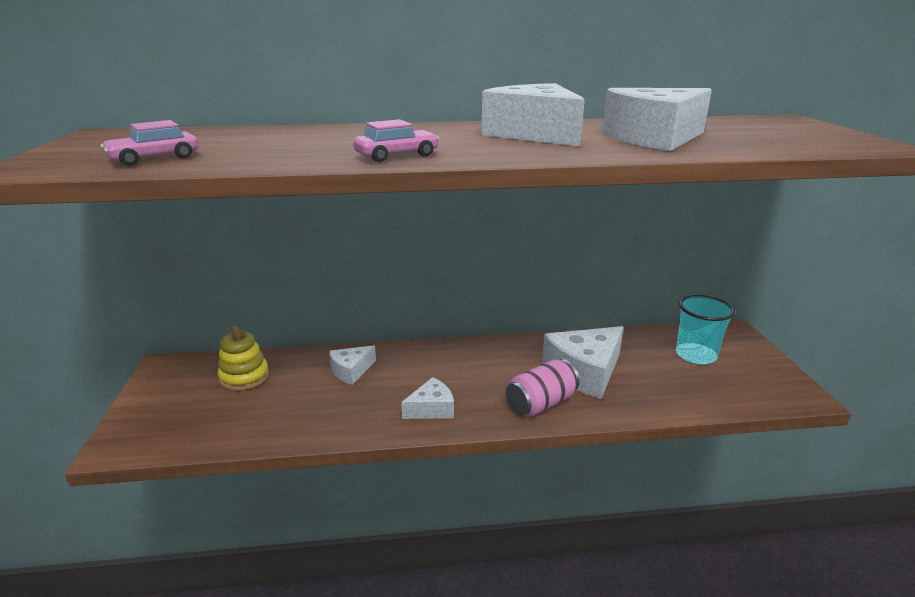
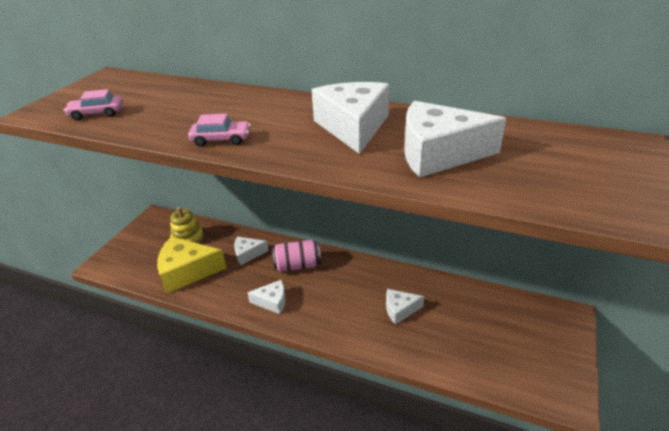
camera: 30 degrees right, 10 degrees up
(278, 413) = (187, 271): none -> yellow cheese
(541, 403) = (345, 324): pink can -> pink can (297, 265)
(584, 372) = (400, 310): white cheese -> white cheese, size x0.54
(695, 355) = (508, 326): turquoise cup -> none

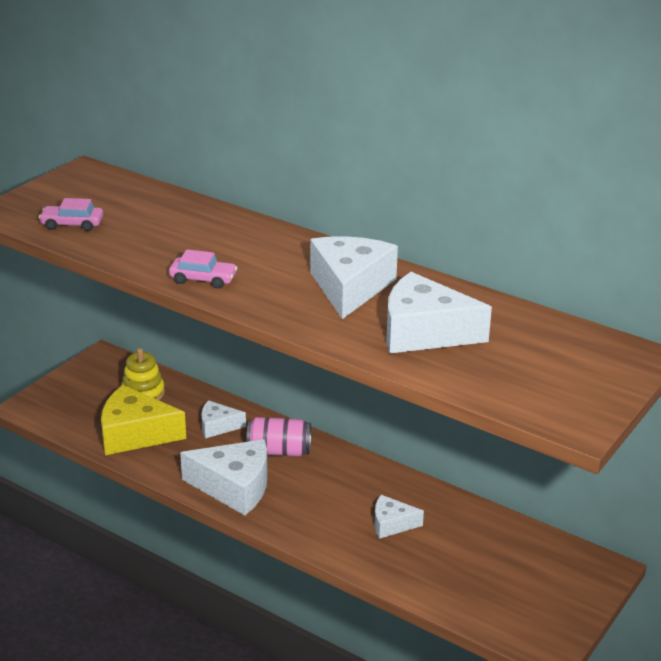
camera: 10 degrees right, 5 degrees down
(272, 301) = (234, 487): white cheese -> white cheese, size x1.84

